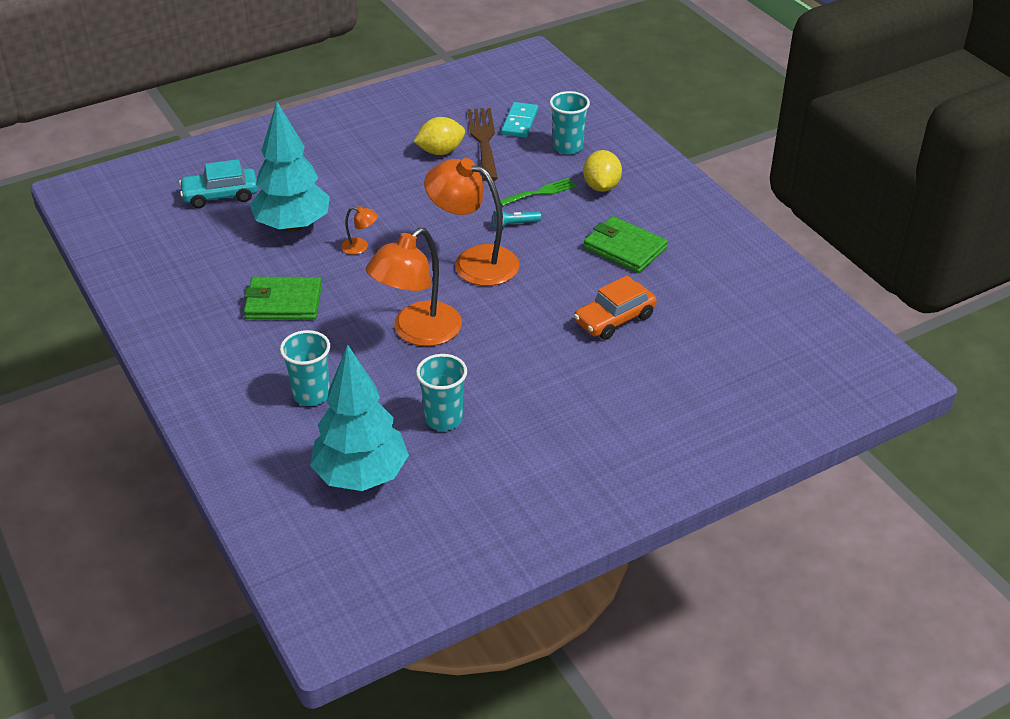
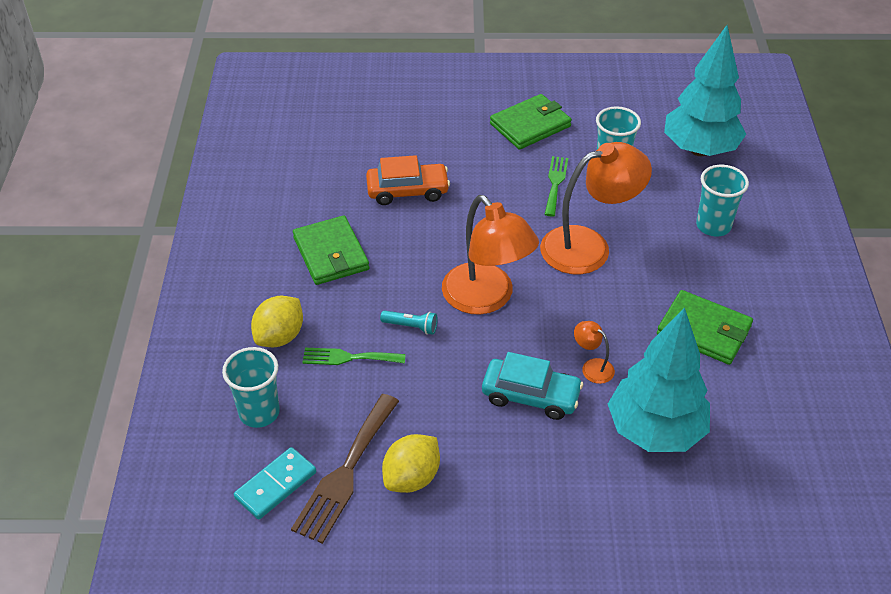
camera: 150 degrees left, 5 degrees up
(220, 195) = (729, 527): turquoise car -> turquoise car (531, 396)
(440, 151) = (412, 478): yellow lemon -> yellow lemon turned 60 degrees counterclockwise
(487, 379) = (555, 183): none -> green fork
(558, 433) = (530, 125): none -> green wallet

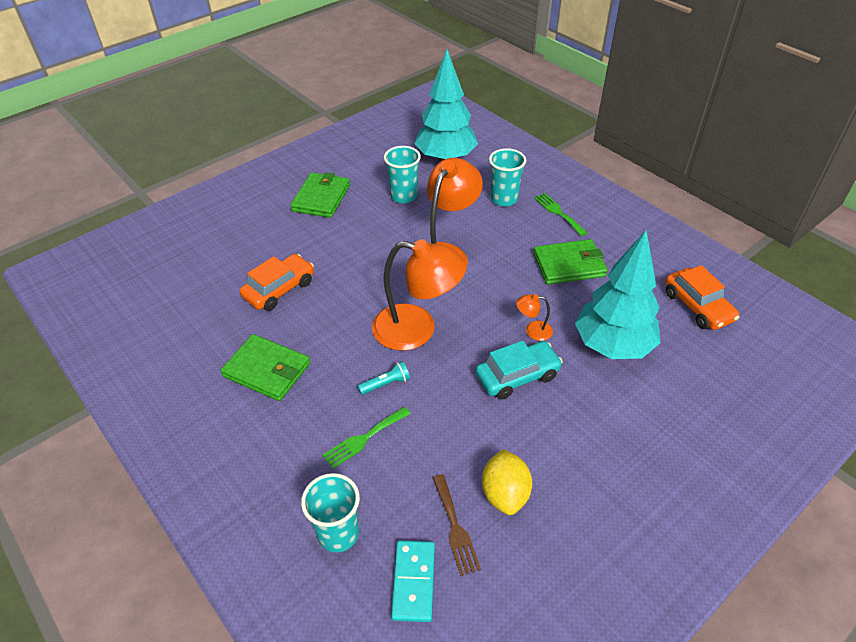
camera: 40 degrees left, 0 degrees up
(280, 336) = (292, 460): yellow lemon -> none
(345, 472) = (455, 528): brown fork -> brown fork, size x0.62
(555, 183) = (379, 226): green fork -> green fork (558, 213)
(796, 456) = (697, 306): none -> orange car

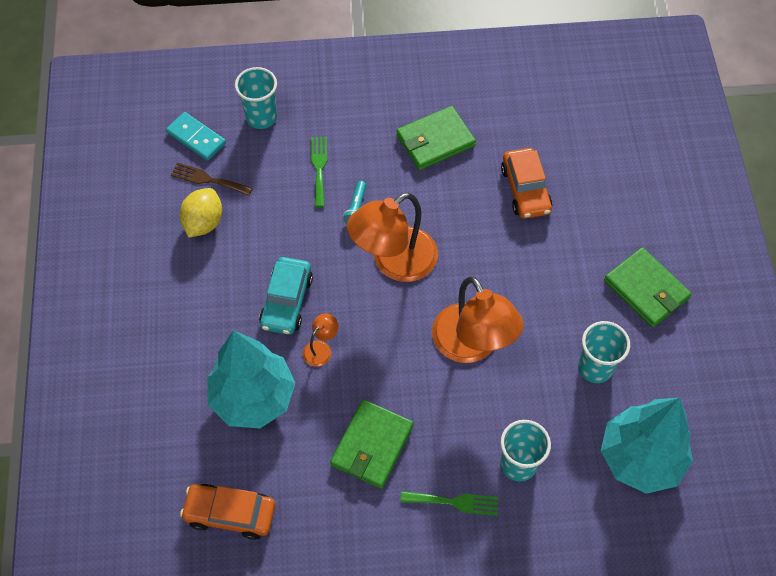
camera: 125 degrees right, 15 degrees up
(505, 493) = (204, 222): yellow lemon -> yellow lemon turned 75 degrees clockwise

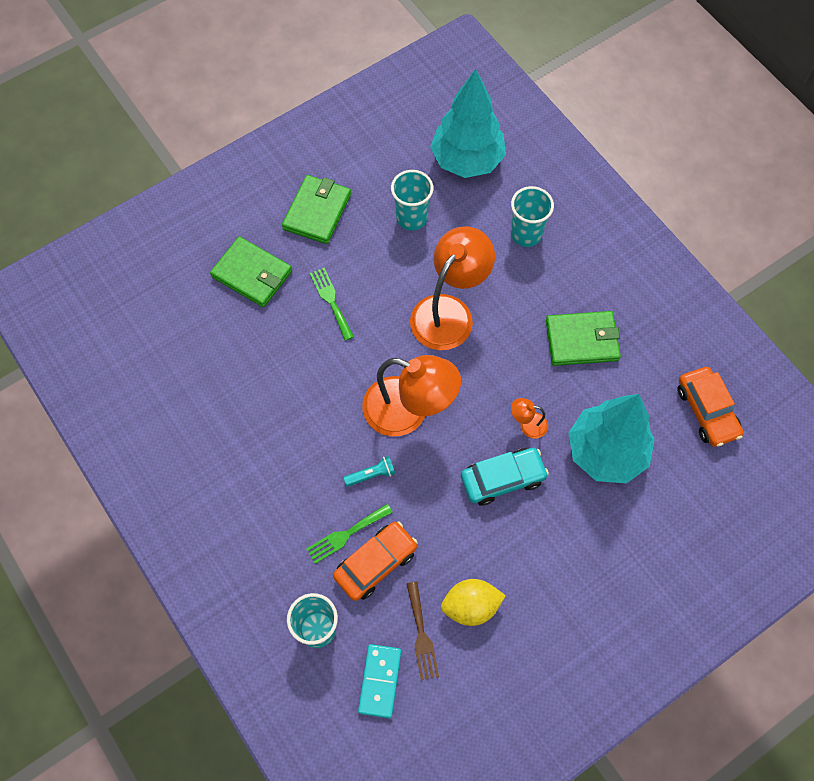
camera: 120 degrees left, 5 degrees up
(435, 140) = (255, 446): green wallet -> green wallet (252, 274)
(454, 502) = (584, 262): green fork -> green fork (331, 301)
(525, 190) = (268, 342): orange car -> orange car (375, 563)

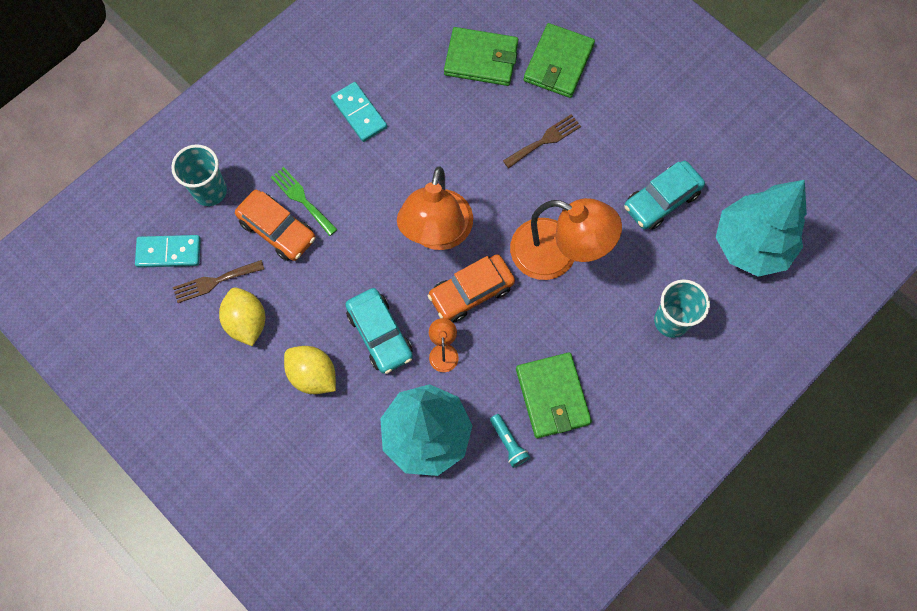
camera: 80 degrees right, 5 degrees up
(261, 465) = (359, 113): none -> turquoise domino
(317, 211) = (645, 108): green wallet -> green wallet (481, 59)
(331, 301) = (545, 140): green fork -> brown fork
(371, 475) = (365, 211): turquoise flashlight -> turquoise flashlight (508, 443)
(411, 218) = (661, 200): turquoise cup -> turquoise car
(535, 547) = (313, 375): none -> yellow lemon
(706, 411) = (493, 541): orange car -> orange car (471, 292)

